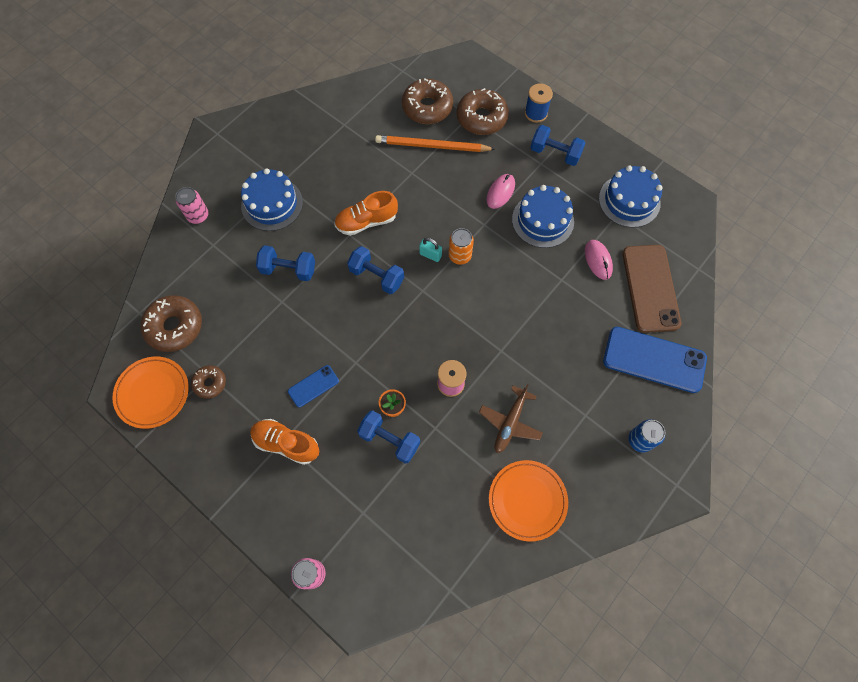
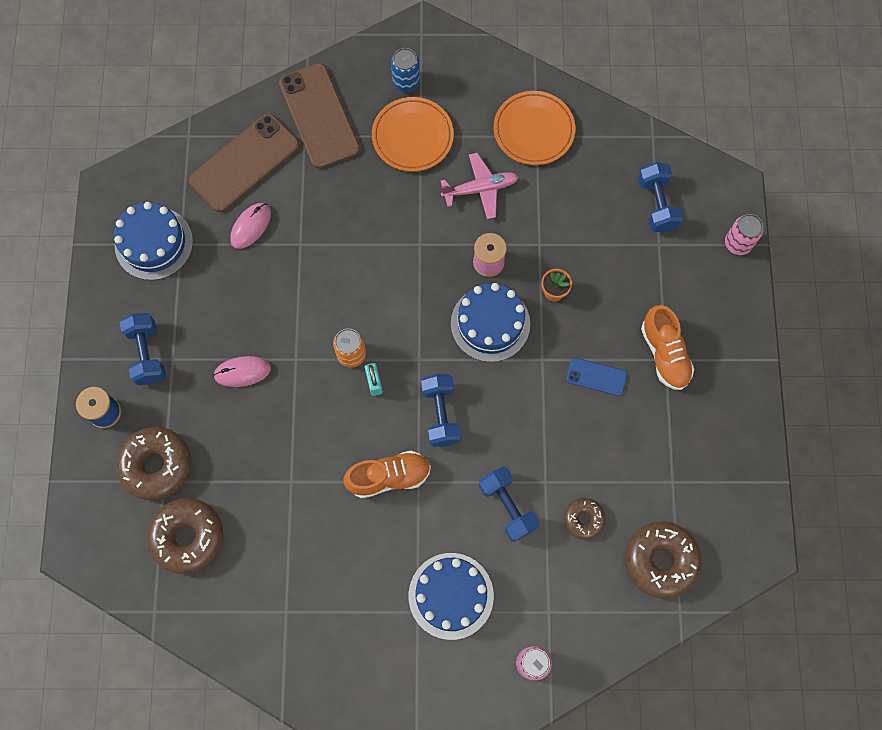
camera: 130 degrees left, 5 degrees up
(153, 393) = (734, 515): orange plate -> orange plate (412, 137)
(210, 383) = (678, 471): brown donut -> brown donut (583, 519)
(366, 222) = (389, 477): orange shoe -> orange shoe turned 45 degrees counterclockwise
(389, 440) = (583, 272): blue dumbbell -> blue dumbbell (657, 204)
(432, 146) = (238, 488): orange pencil -> none
(510, 422) = (480, 189): brown plane -> pink plane
(542, 220) = (245, 307): blue cake -> blue cake (490, 323)
(654, 359) = (319, 116): blue phone -> brown phone

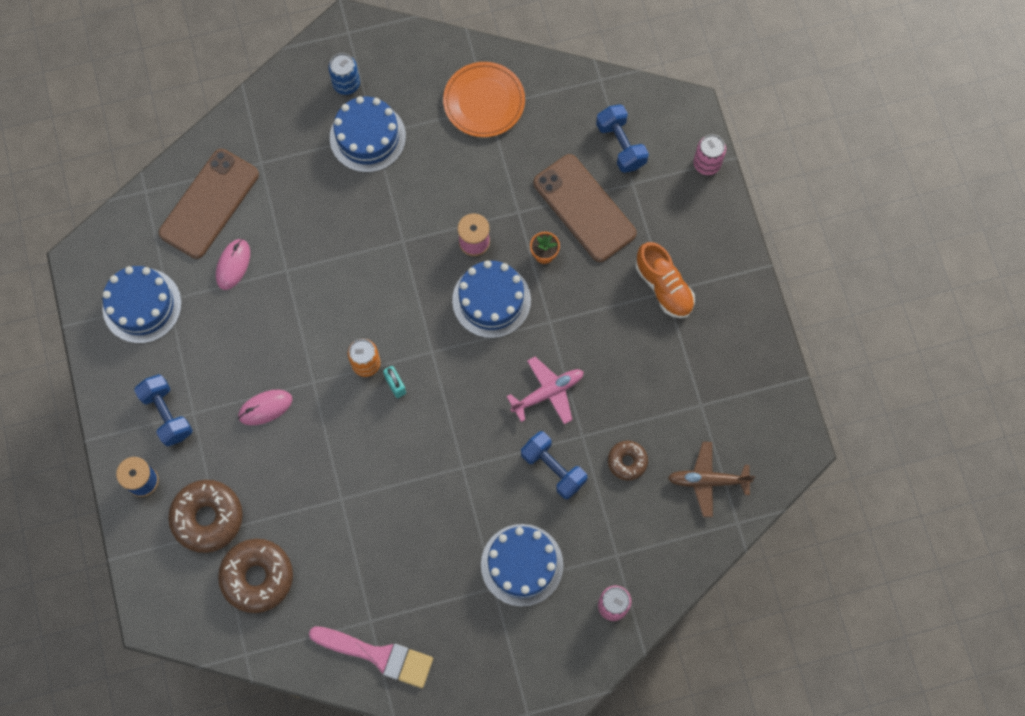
camera: 15 degrees left, 0 degrees up
(284, 649) = (378, 655): none -> pink brush
(319, 116) = (270, 139): brown phone -> brown phone (584, 208)
(389, 477) = (434, 470): orange shoe -> none
(412, 137) = (367, 137): orange plate -> blue cake
(441, 414) = (467, 398): blue dumbbell -> none
(480, 189) = (447, 172): pink plane -> pink plane (547, 393)
(596, 377) = (605, 325): blue phone -> none
(660, 560) = (708, 481): brown donut -> brown plane

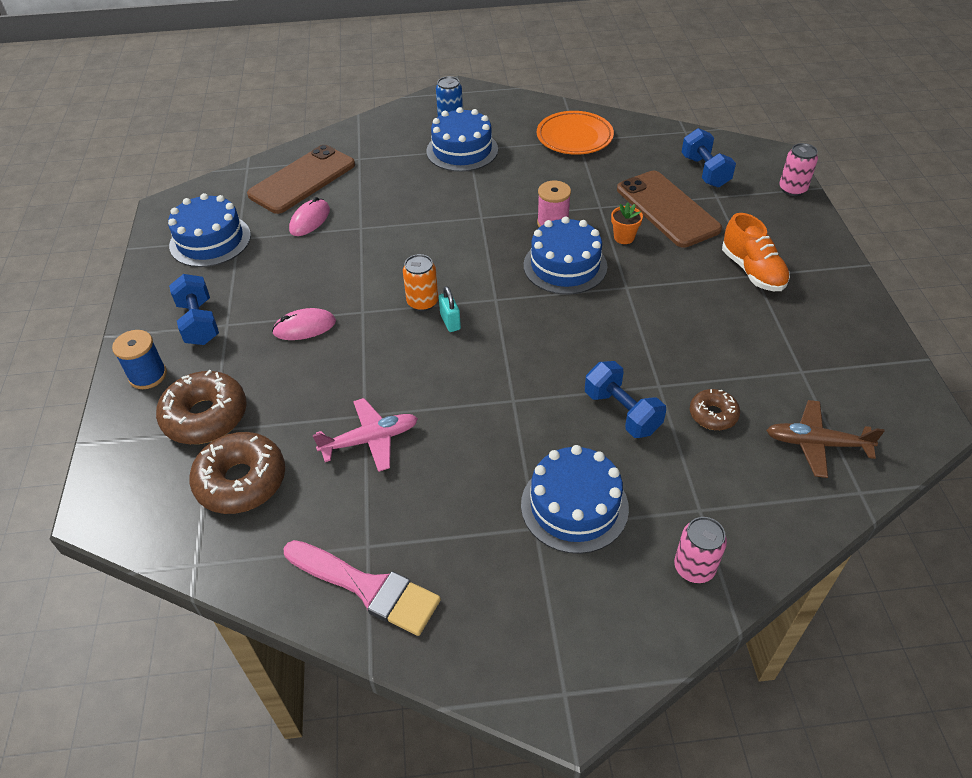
camera: 10 degrees right, 25 degrees down
(547, 393) = (620, 344): pink plane -> pink plane (370, 440)

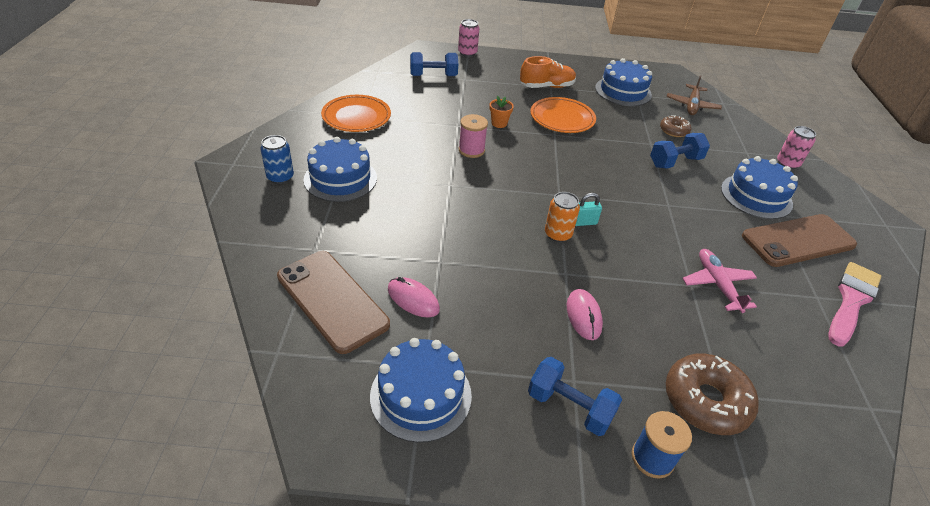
camera: 85 degrees left, 5 degrees down
(199, 323) = (569, 407): blue dumbbell -> blue dumbbell turned 45 degrees clockwise
(241, 481) = (777, 373): brown donut -> none
(565, 266) = (525, 155): blue cake -> blue cake (623, 91)
(667, 209) = (472, 99): brown phone -> brown phone (798, 241)
(671, 291) = (562, 119): none -> orange plate

